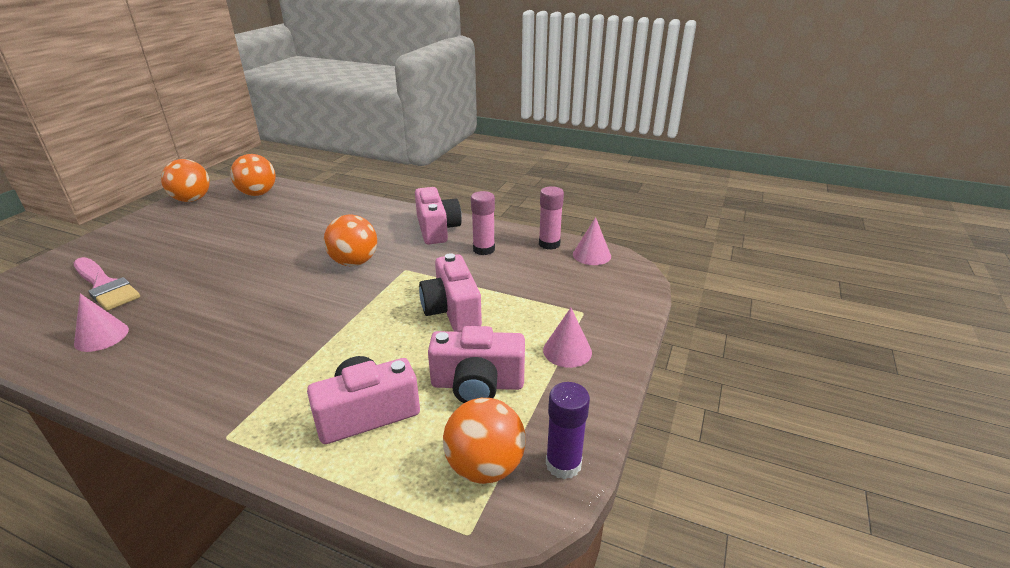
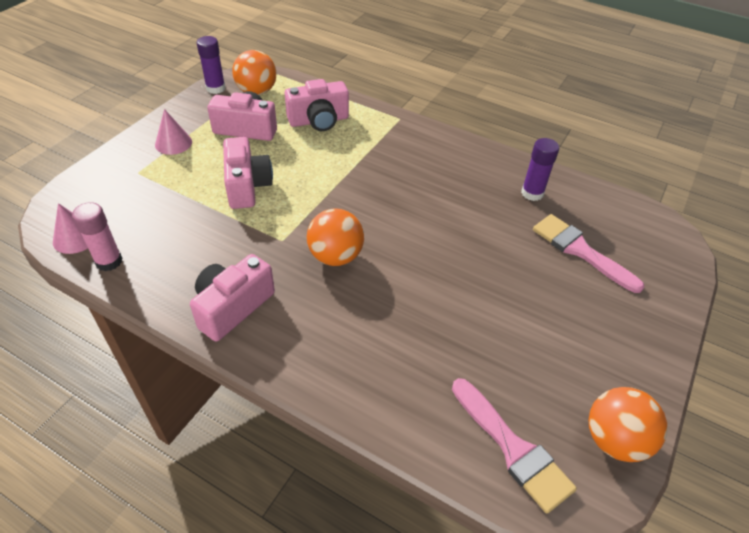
camera: 175 degrees left, 15 degrees up
(101, 336) = (532, 193): pink cone -> purple glue stick
(258, 194) = (513, 448): orange ball -> pink brush
(437, 229) = (232, 307): pink camera -> pink camera turned 45 degrees clockwise
(483, 249) = (188, 261): pink glue stick -> none

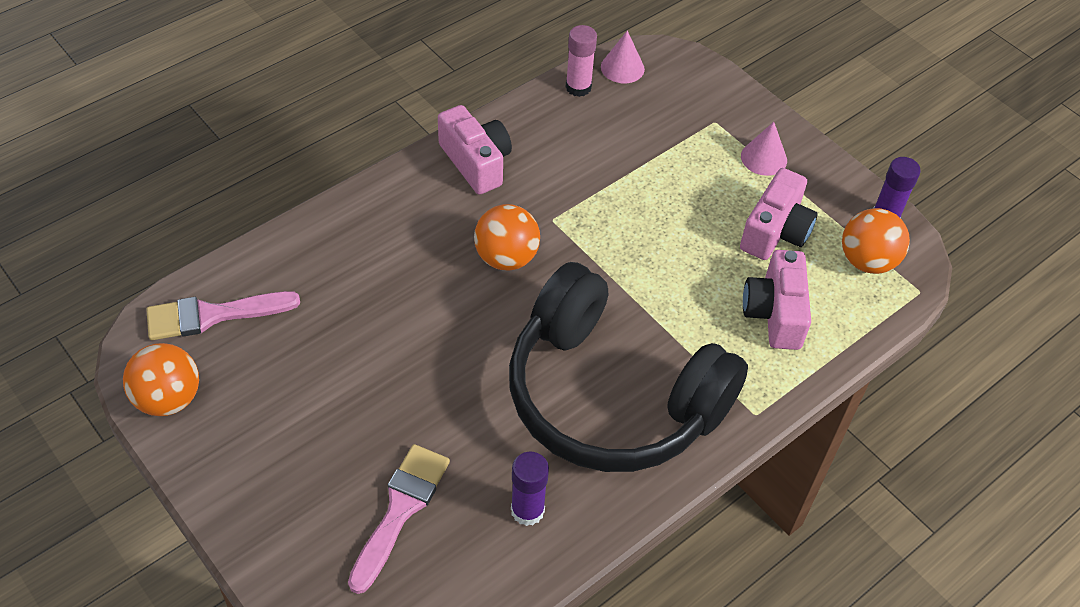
camera: 110 degrees right, 5 degrees up
(247, 186) = (656, 209): pink camera -> none
(426, 175) = (611, 396): none -> black headphones
(580, 251) = (400, 510): pink brush -> pink brush turned 45 degrees counterclockwise

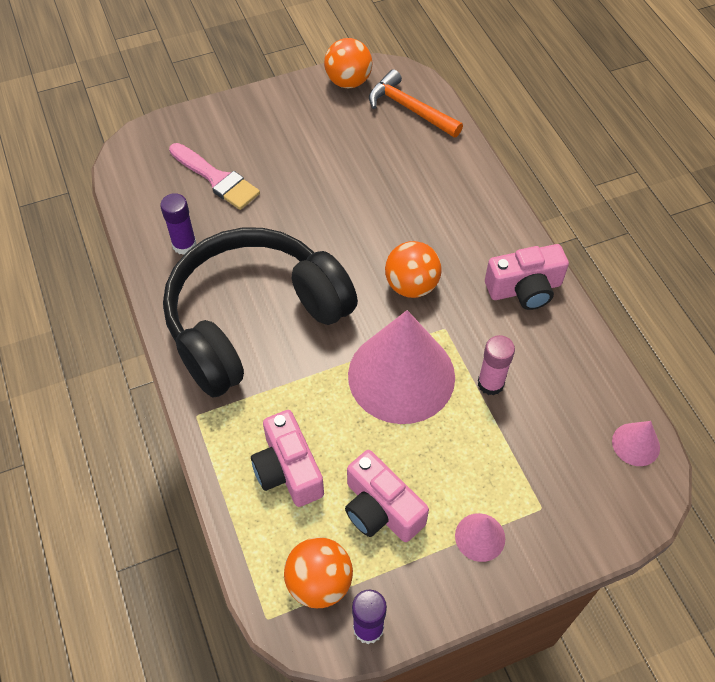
camera: 110 degrees right, 5 degrees up
(213, 315) = (409, 109): pink brush -> orange hammer
(578, 87) = (611, 395): pink glue stick -> pink glue stick (490, 383)
(625, 244) = (401, 375): none -> pink cone
(774, 313) = (288, 470): pink camera -> pink camera turned 135 degrees counterclockwise

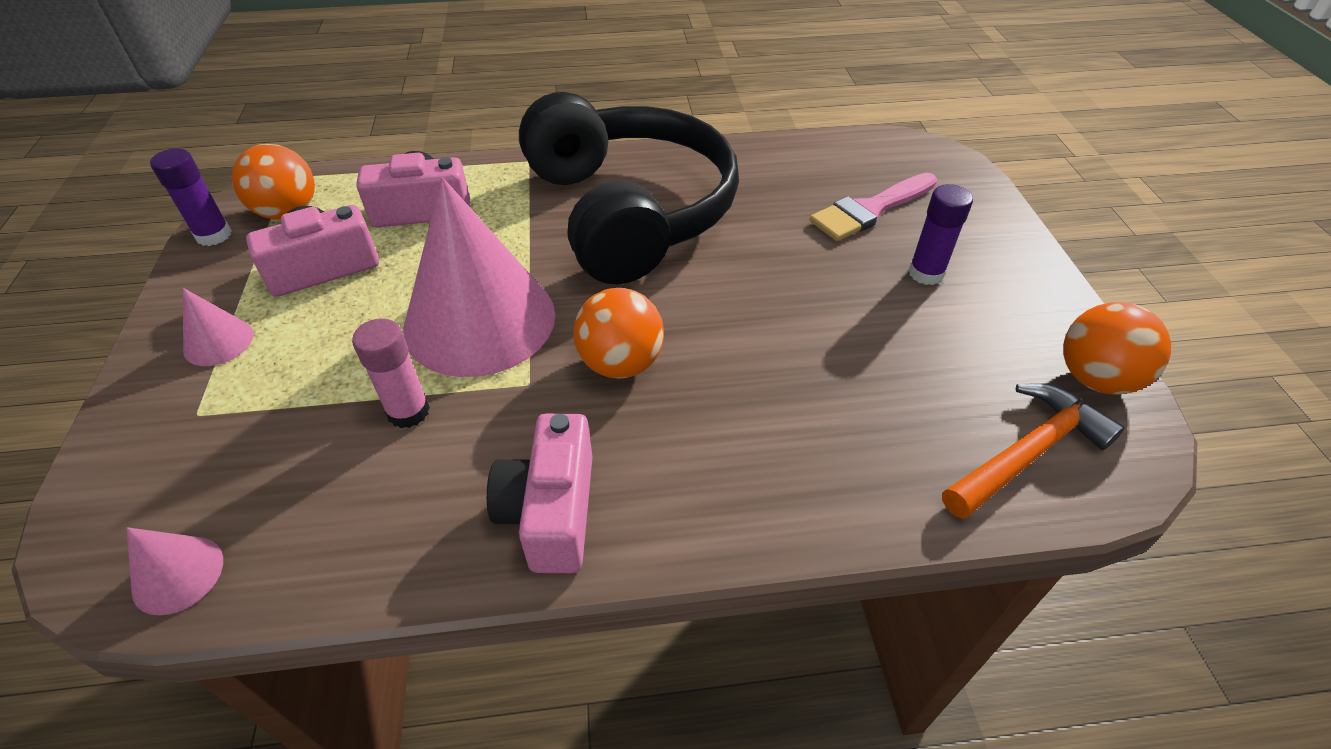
camera: 105 degrees right, 10 degrees down
(184, 245) = (763, 175): purple glue stick -> purple glue stick (926, 273)

